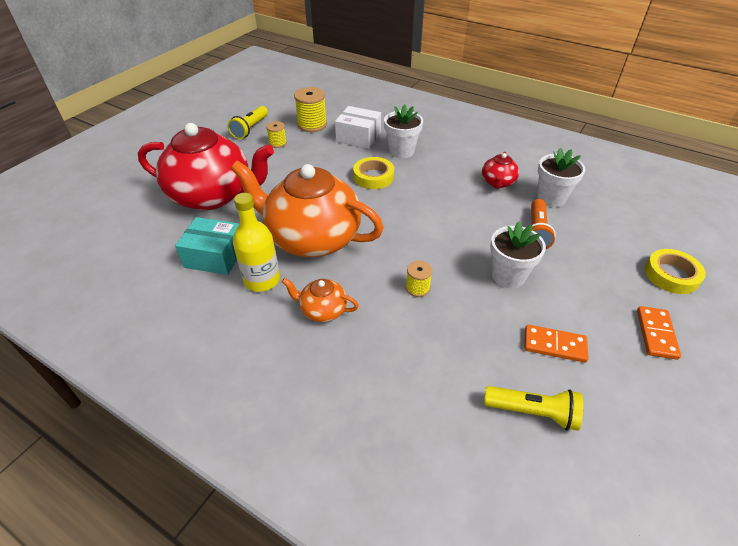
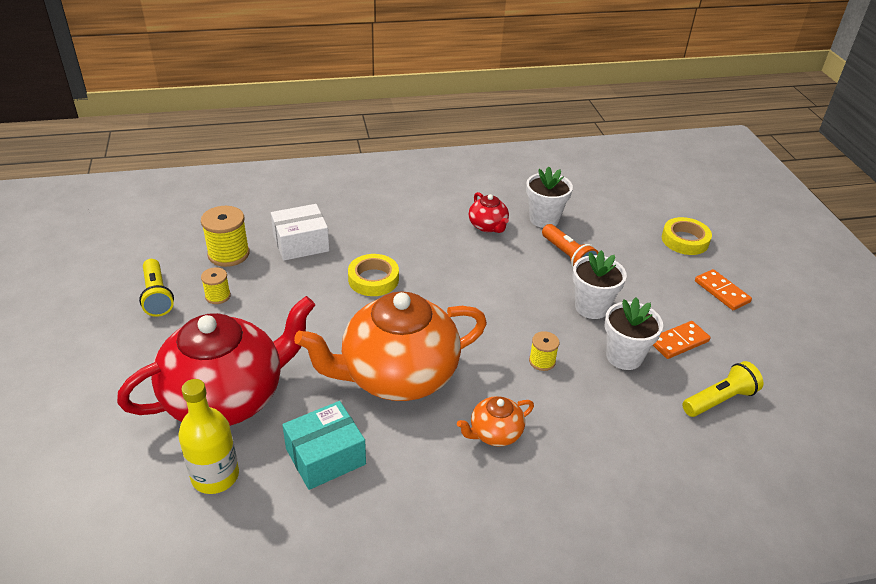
camera: 45 degrees left, 5 degrees down
(262, 280) = (405, 445): yellow bottle -> yellow bottle (215, 476)
(401, 151) = (365, 237): white flower pot -> white flower pot (624, 356)

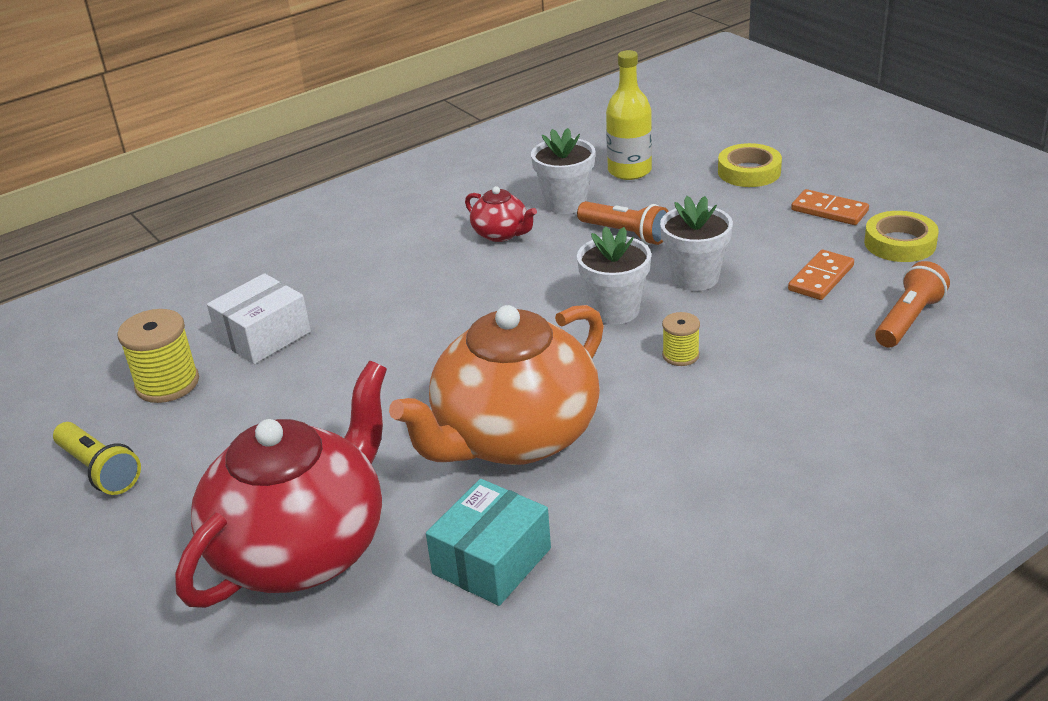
camera: 20 degrees left, 5 degrees down
(215, 476) = (360, 643): yellow bottle -> yellow bottle (629, 171)
(218, 296) = (192, 438): yellow spool -> none
(373, 279) = (397, 343): yellow tape -> yellow tape (900, 243)
(495, 433) = (683, 452): orange teapot -> none
(624, 356) = (771, 315): white flower pot -> white flower pot (615, 310)
(719, 400) = (908, 320): yellow flashlight -> orange flashlight

